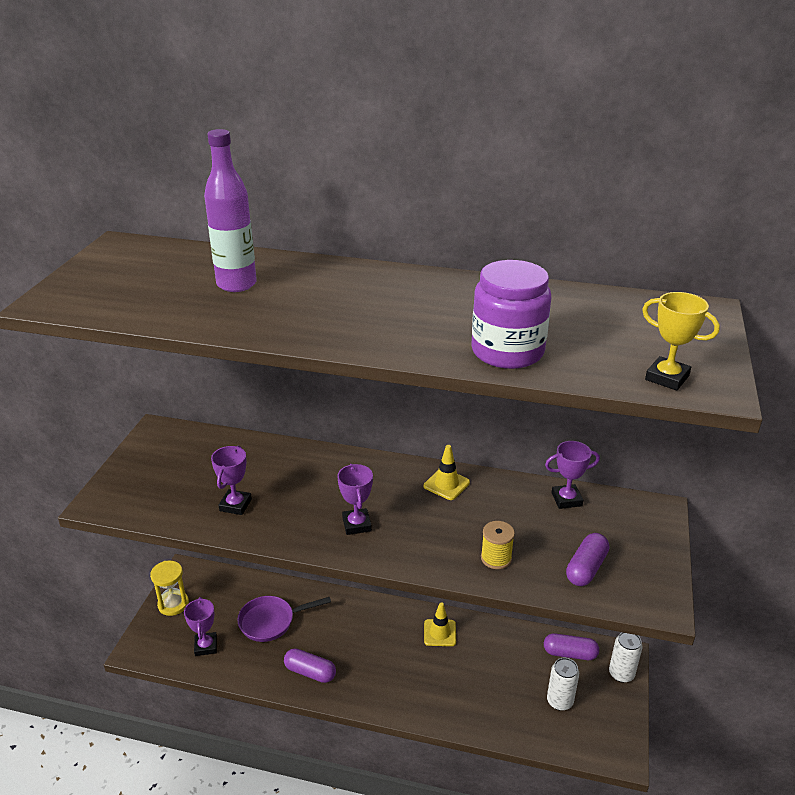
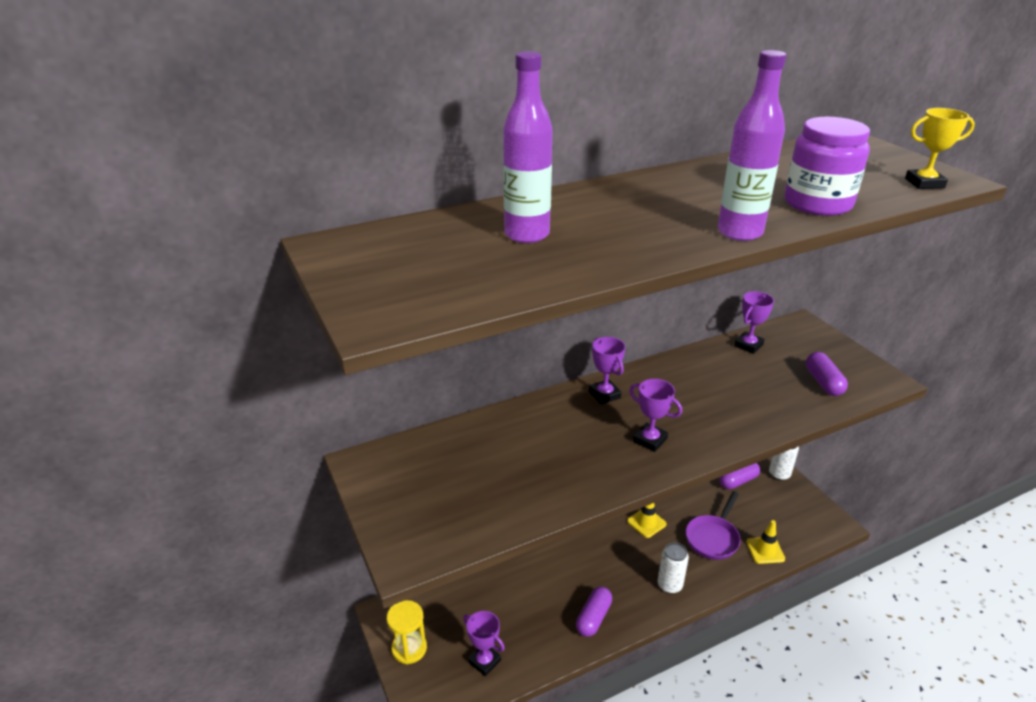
camera: 40 degrees left, 0 degrees up
(235, 505) = (536, 482): purple trophy -> purple trophy (604, 394)
(271, 621) = (514, 601): purple pan -> purple pan (713, 538)
(310, 672) = (593, 618): purple capsule -> purple capsule turned 45 degrees counterclockwise
(382, 346) = (739, 232): none -> purple bottle
(446, 484) = (664, 376): yellow traffic cone -> yellow traffic cone (765, 550)
(496, 558) = (769, 407): yellow spool -> none
(559, 701) = (769, 516): white can -> white can (669, 585)

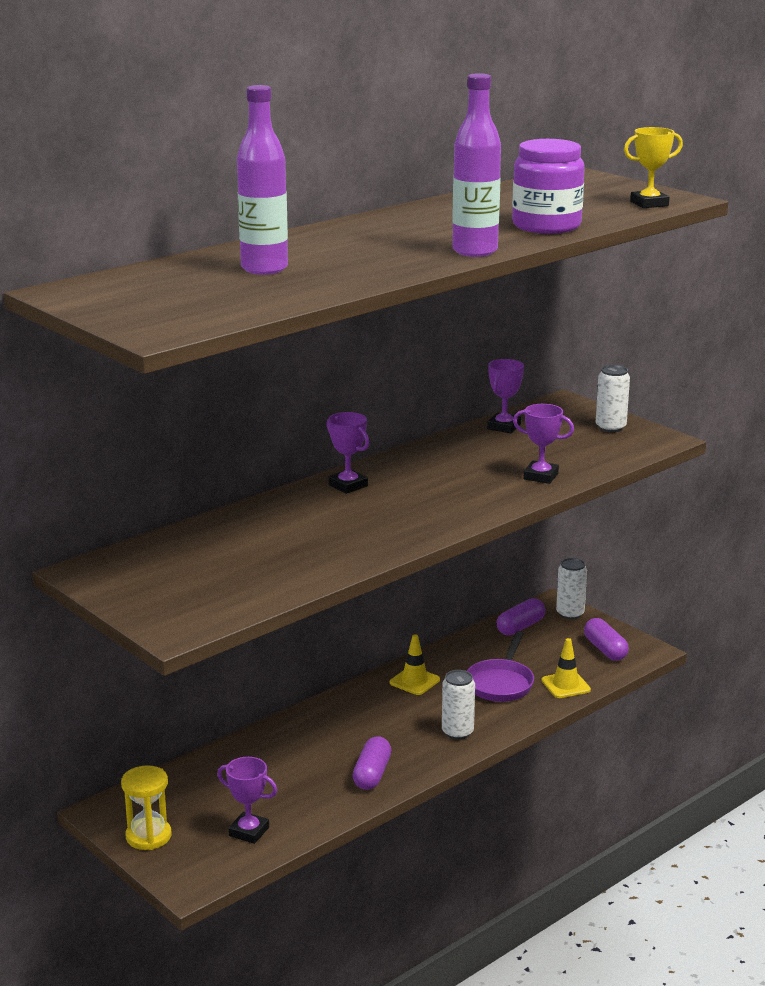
camera: 15 degrees left, 10 degrees down
(650, 440) = (411, 515): purple trophy -> purple trophy (541, 476)
(823, 382) = (593, 448): purple capsule -> purple capsule (605, 649)
(841, 359) = (610, 427): none -> white can

